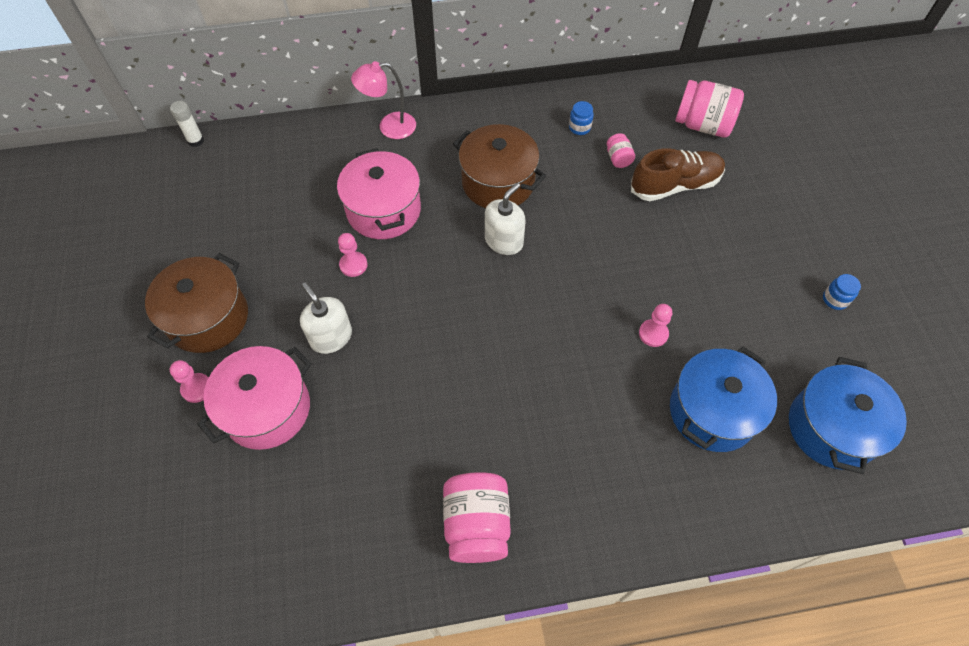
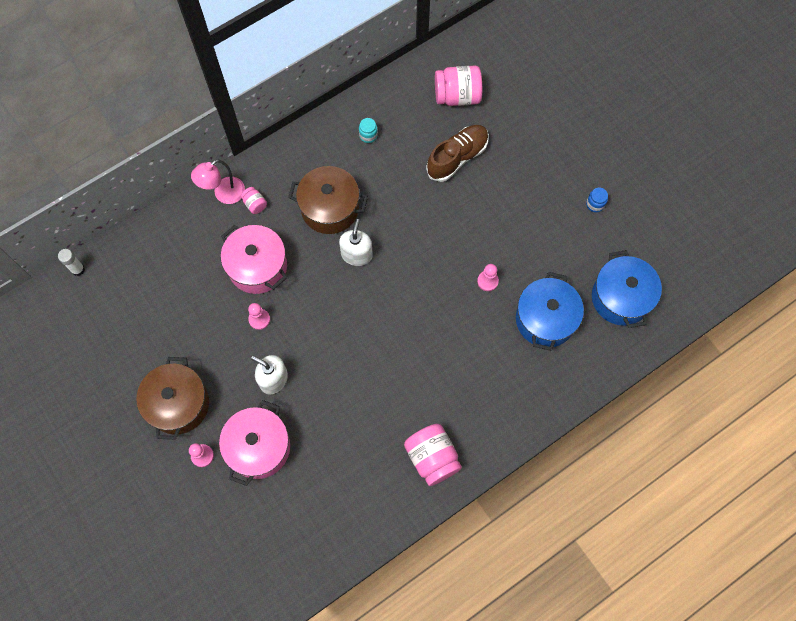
camera: 25 degrees left, 10 degrees up
(579, 127) = (368, 135): blue jar -> turquoise jar
(618, 158) = (408, 151): pink jar -> pink jar (255, 204)

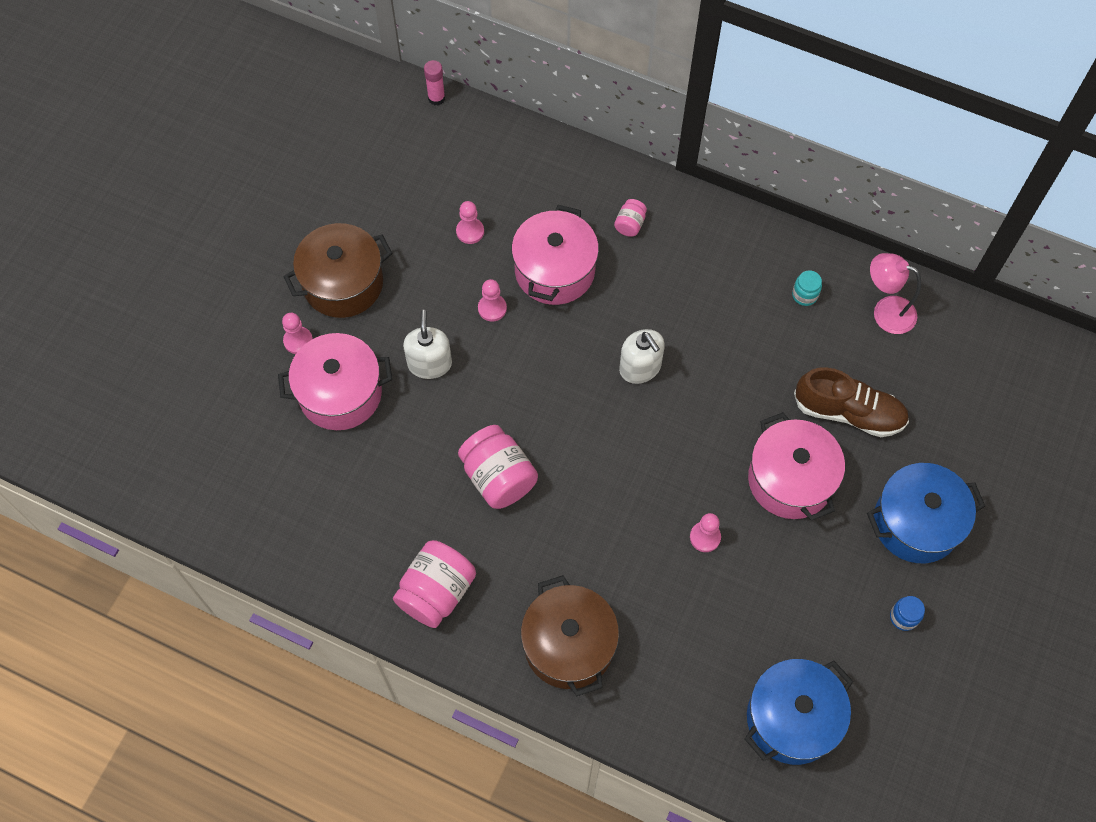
camera: 60 degrees right, 5 degrees down
(78, 269) = (436, 98): white glue stick -> pink glue stick
(194, 303) = (470, 231): none -> pink pawn
(224, 194) = (620, 186): pink lamp -> pink lamp (885, 311)
(330, 208) = (679, 306): brown pot -> brown pot (569, 645)
(356, 254) = (640, 367): white soap dispenser -> white soap dispenser turned 75 degrees clockwise
(457, 96) = (934, 367): pink jar -> pink jar (498, 477)
(480, 214) = (790, 480): none -> pink pot
(545, 319) = (699, 635): blue pot -> blue pot (916, 523)

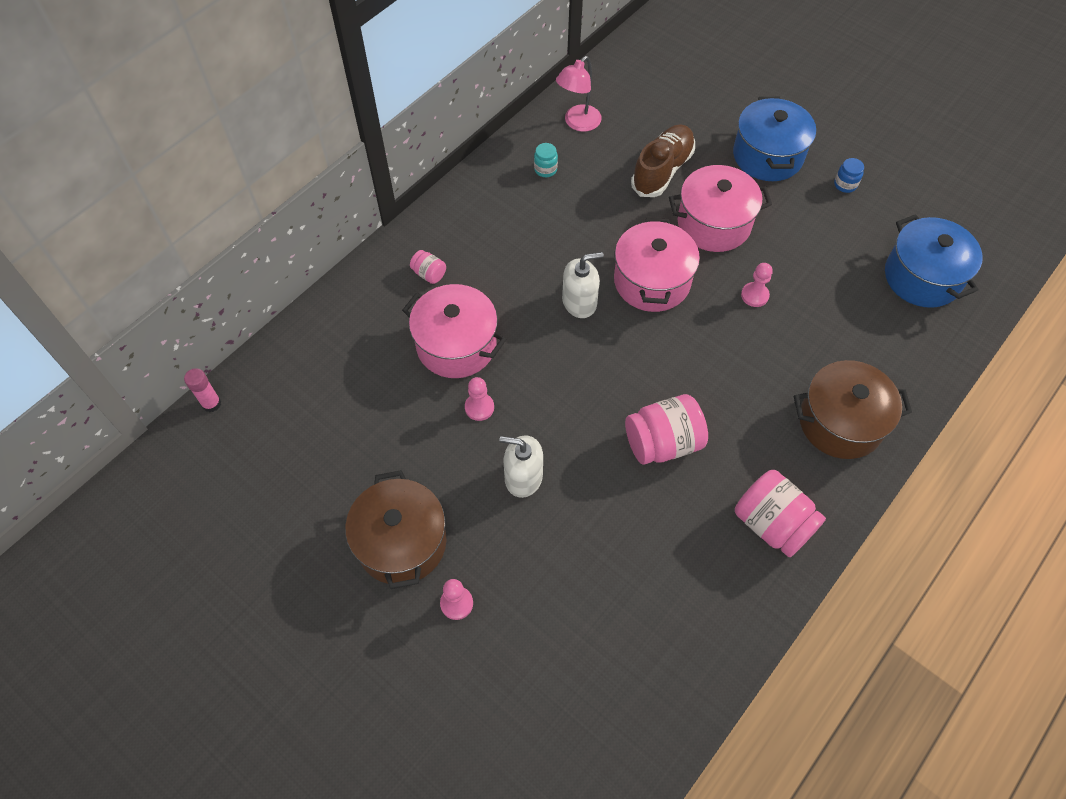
camera: 75 degrees left, 5 degrees down
(340, 393) = (533, 571): pink pot -> pink pot (652, 281)
(470, 231) = (385, 408): pink pawn -> none

